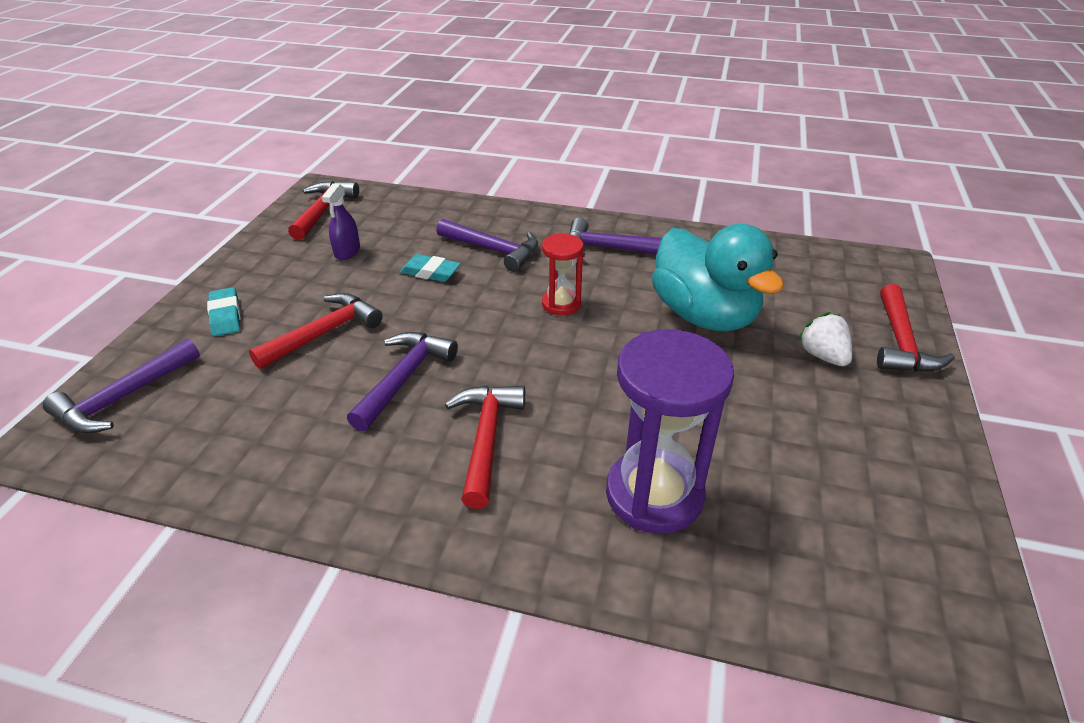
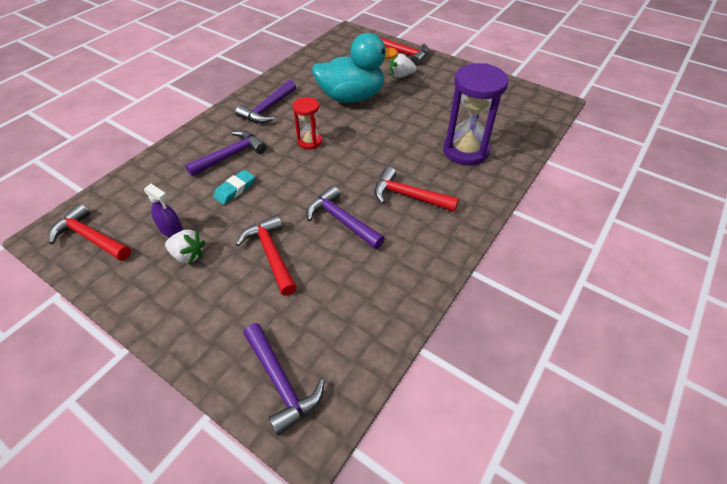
camera: 70 degrees left, 10 degrees up
(225, 316) = (209, 313): turquoise eraser -> none
(310, 275) = (188, 255): none -> white strawberry

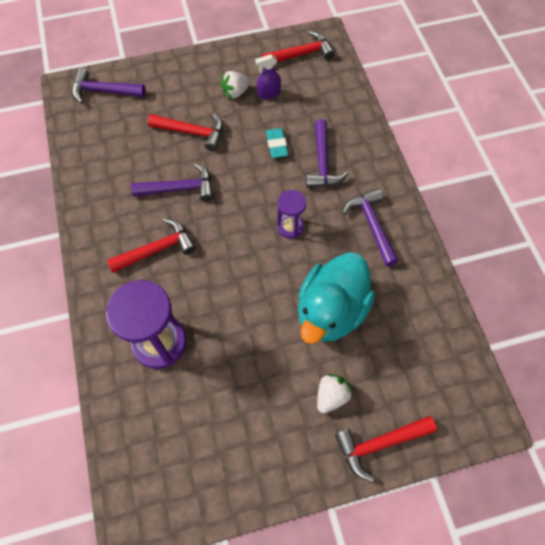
camera: 130 degrees right, 15 degrees up
(309, 142) = (290, 227): red hourglass -> purple hourglass

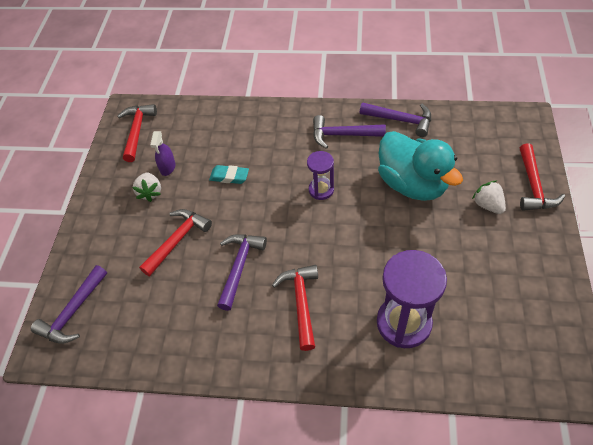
camera: 65 degrees left, 10 degrees down
(322, 162) = (265, 149): purple hammer -> purple hammer (400, 120)

